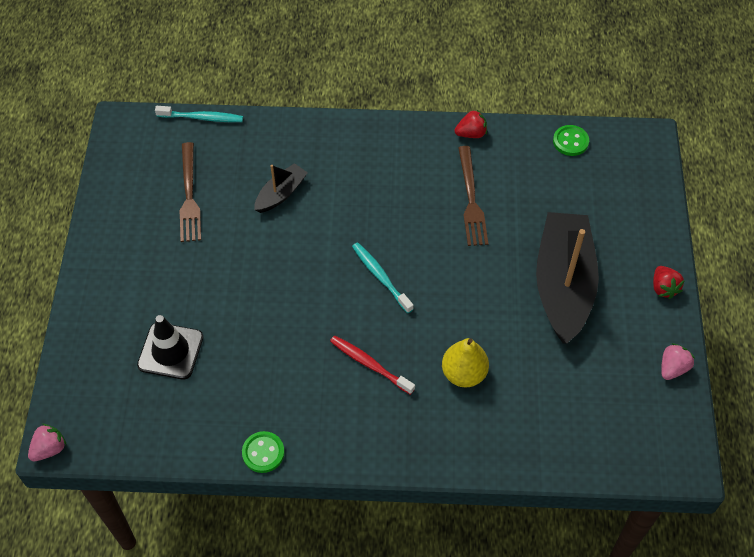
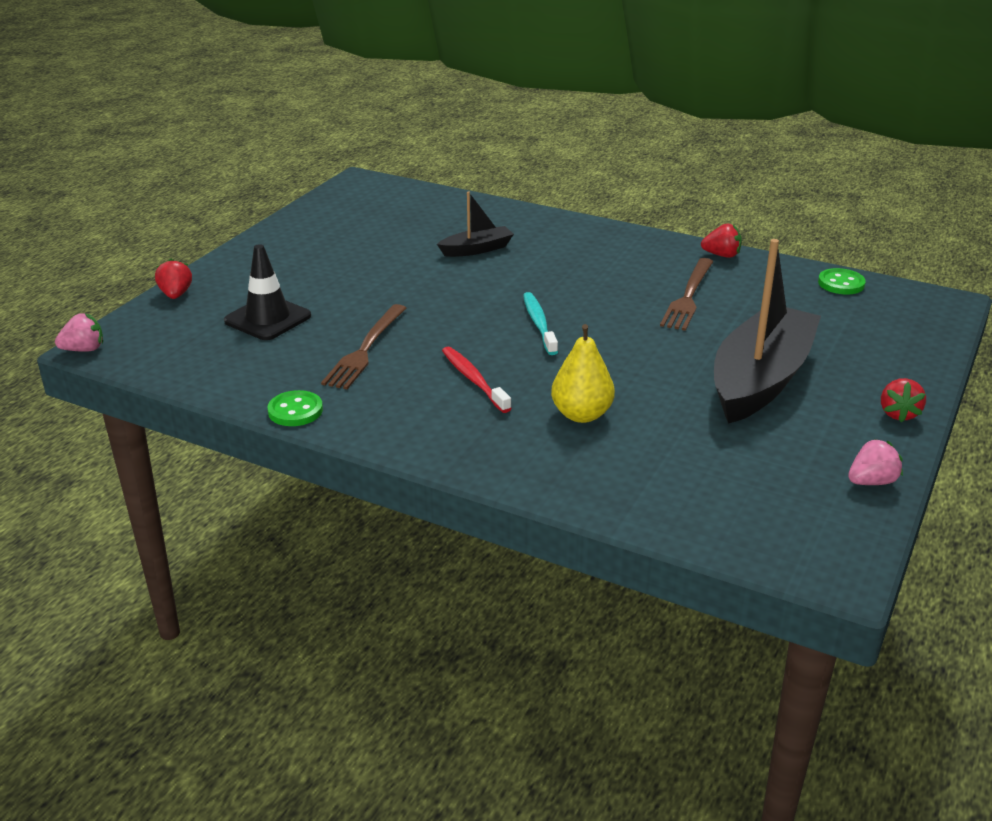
camera: 25 degrees right, 25 degrees down
(73, 349) = (176, 295): none -> red strawberry
(189, 196) = (382, 232): brown fork -> brown fork (365, 349)
(202, 118) = (439, 192): turquoise toothbrush -> none

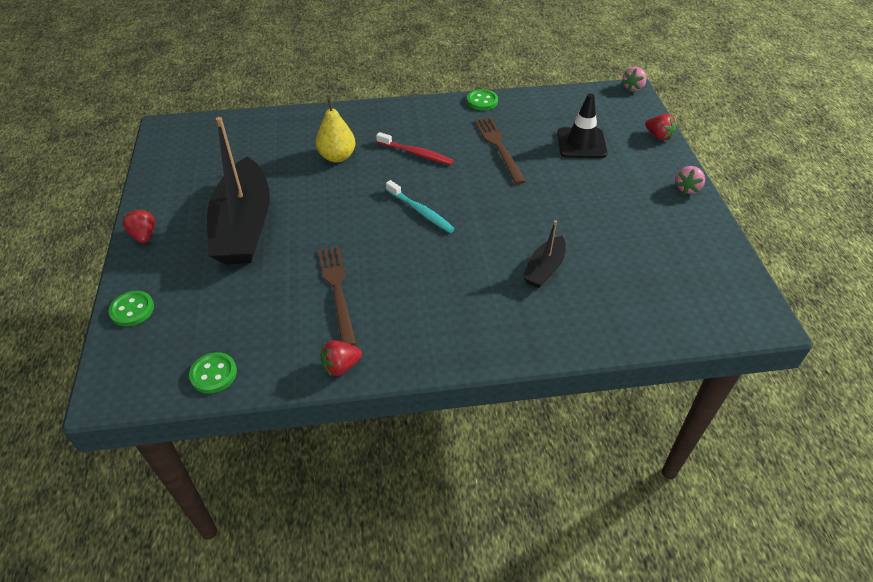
camera: 145 degrees right, 15 degrees up
(871, 482) = (155, 179): pink strawberry -> pink strawberry (687, 188)
(919, 349) = (132, 310): none -> green button

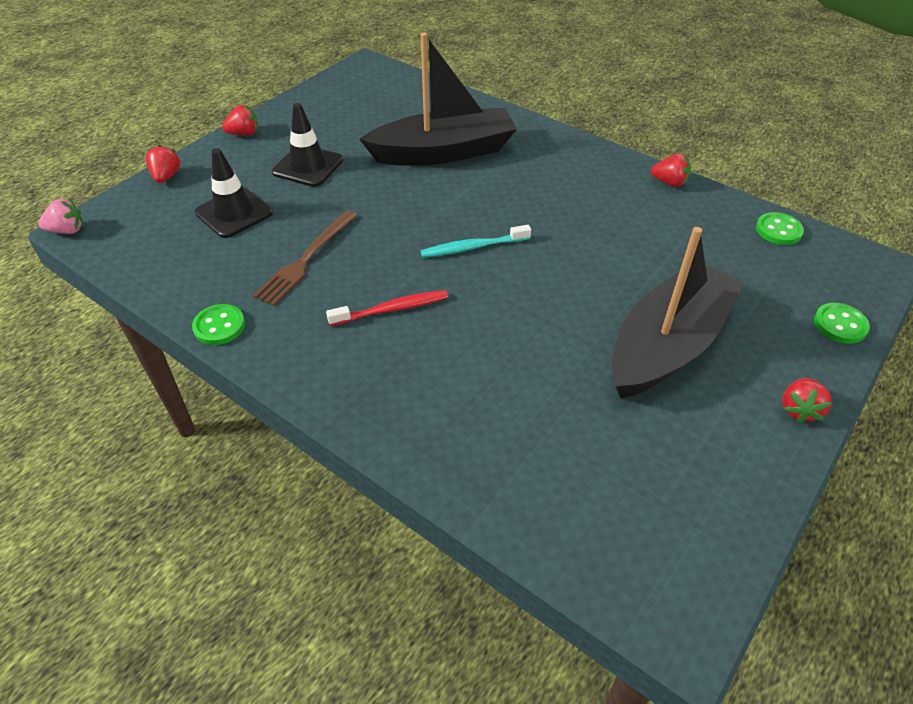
camera: 135 degrees left, 0 degrees up
(337, 157) = (479, 367): yellow pear -> none
(337, 290) = (624, 230): brown fork -> none
(416, 153) = (392, 309): red toothbrush -> red toothbrush turned 90 degrees clockwise
(421, 211) = (473, 247): turquoise toothbrush -> turquoise toothbrush turned 105 degrees counterclockwise
(544, 269) = (443, 152): black boat -> black boat, size x2.10
(604, 195) = (308, 166): none -> black traffic cone
(687, 188) = (244, 134): pink strawberry -> red strawberry

